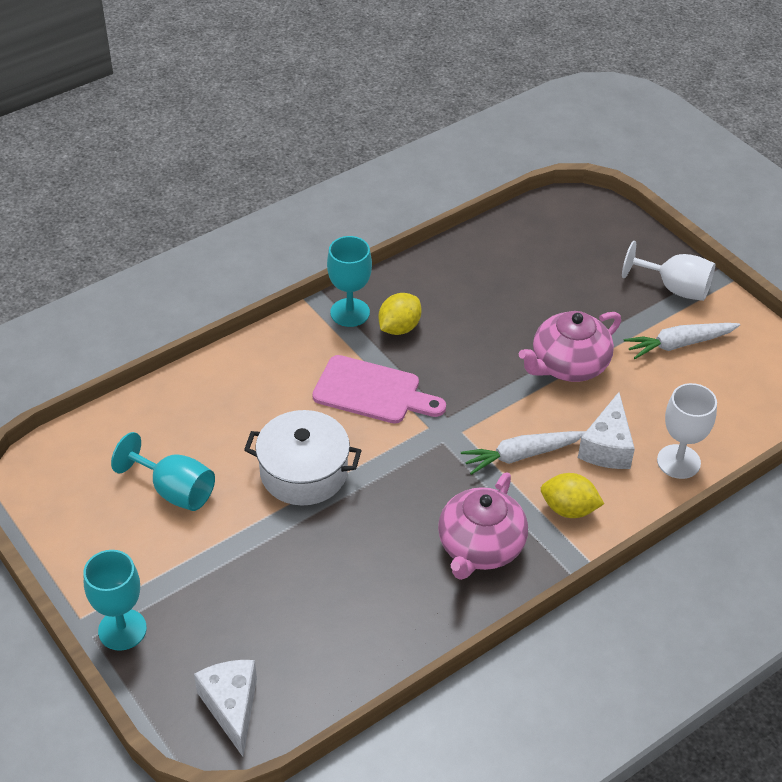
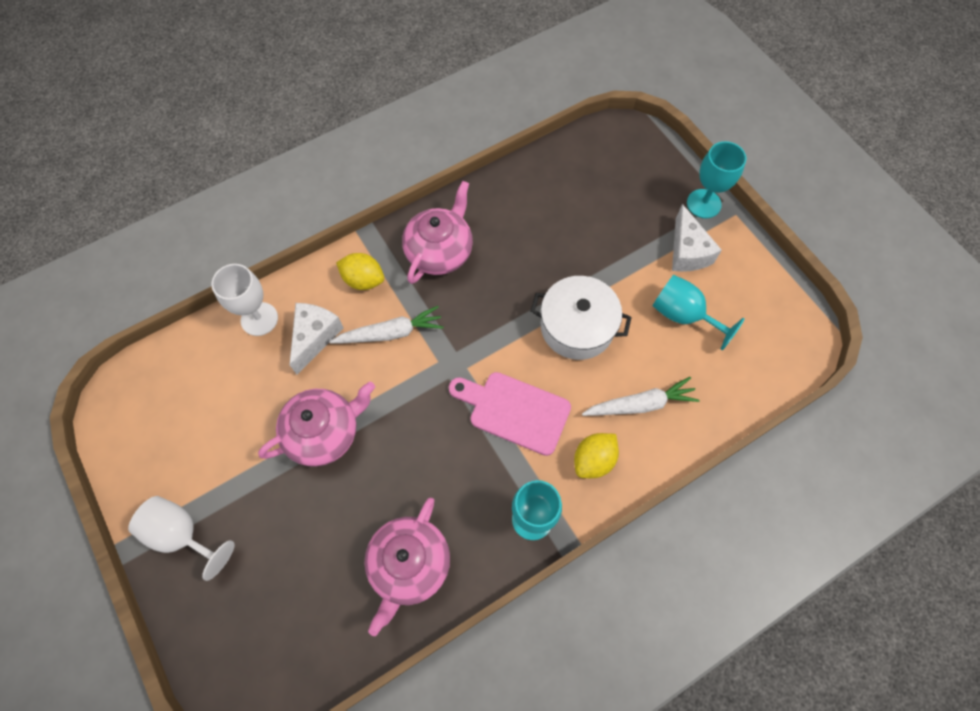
camera: 175 degrees left, 20 degrees up
(231, 707) = (621, 149): white cheese -> white cheese (687, 251)
(399, 328) = (482, 493): yellow lemon -> yellow lemon (593, 460)
(460, 279) = (409, 565): none -> pink teapot
(679, 344) = (208, 453): white carrot -> white carrot (640, 404)

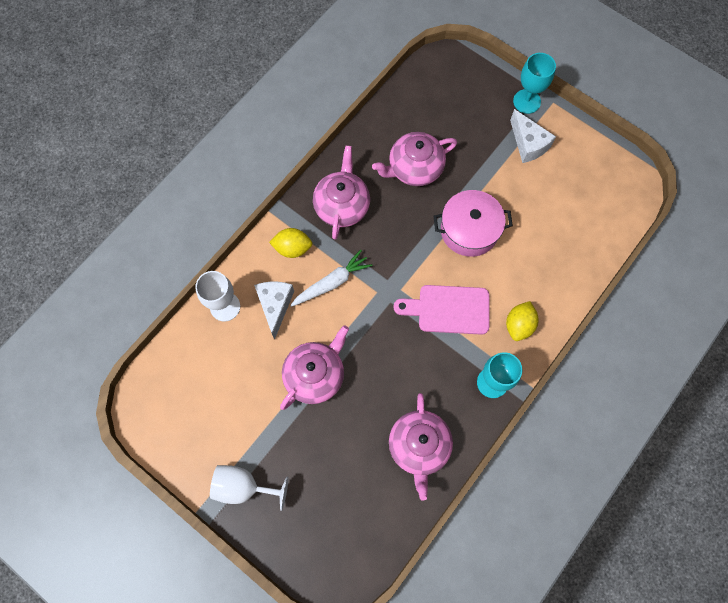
camera: 20 degrees left, 5 degrees up
(540, 237) = (414, 168): none -> pink teapot
(577, 327) = (469, 230): white pot -> pink pot
(640, 404) = (536, 273): white carrot -> none
(683, 315) = (543, 195): turquoise goblet -> none

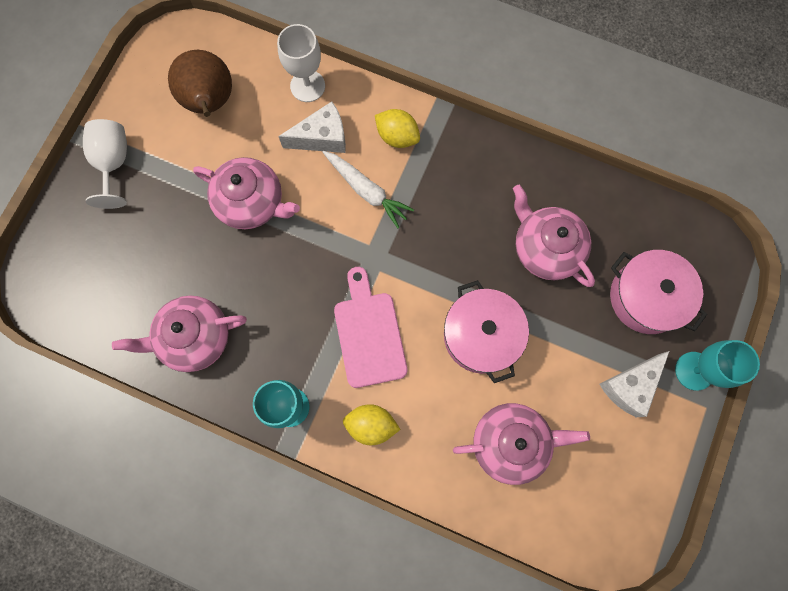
camera: 75 degrees right, 5 degrees up
(213, 390) = (210, 102): none -> brown pear
(292, 248) = (397, 136): yellow lemon -> yellow lemon turned 45 degrees counterclockwise
(342, 205) = (468, 176): pink teapot -> pink teapot (511, 442)
(468, 114) = (646, 297): none -> pink pot

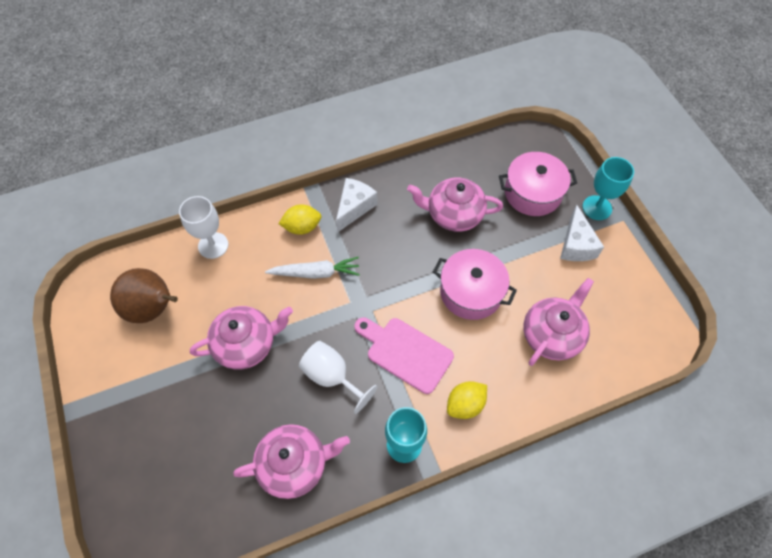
camera: 45 degrees left, 15 degrees down
(113, 163) = (117, 406): white goblet -> white goblet (332, 376)
(194, 338) = (294, 464): pink teapot -> pink teapot turned 135 degrees counterclockwise
(322, 137) = (254, 267): white cheese -> white cheese (354, 207)

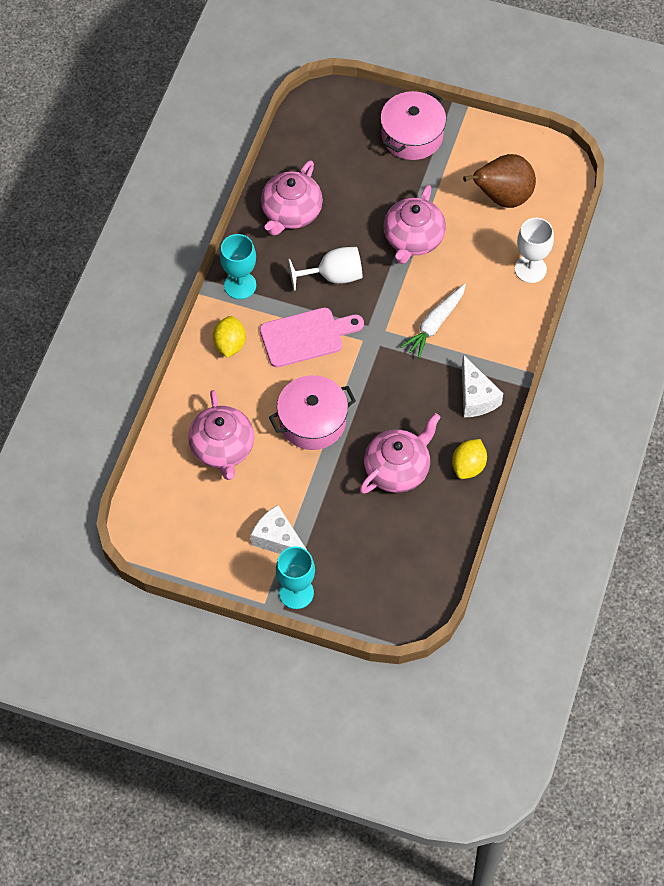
camera: 130 degrees right, 0 degrees up
(302, 227) = (491, 344): yellow lemon -> yellow lemon (468, 466)
(532, 193) = (360, 553): pink pot -> pink pot (412, 136)

